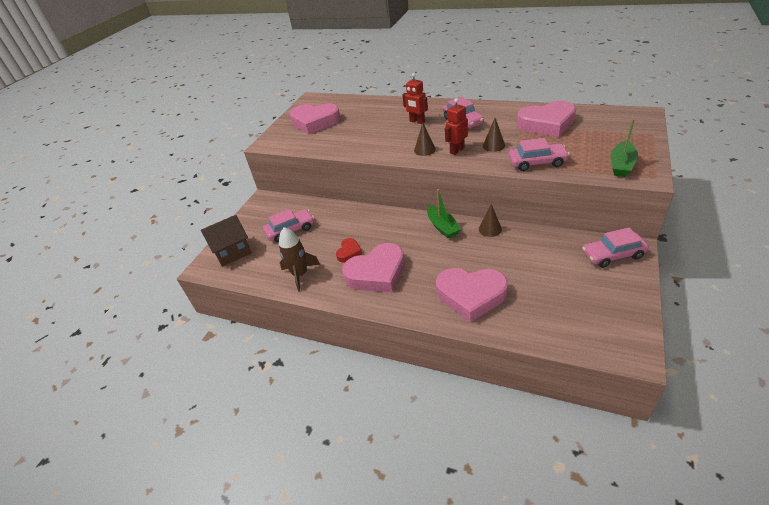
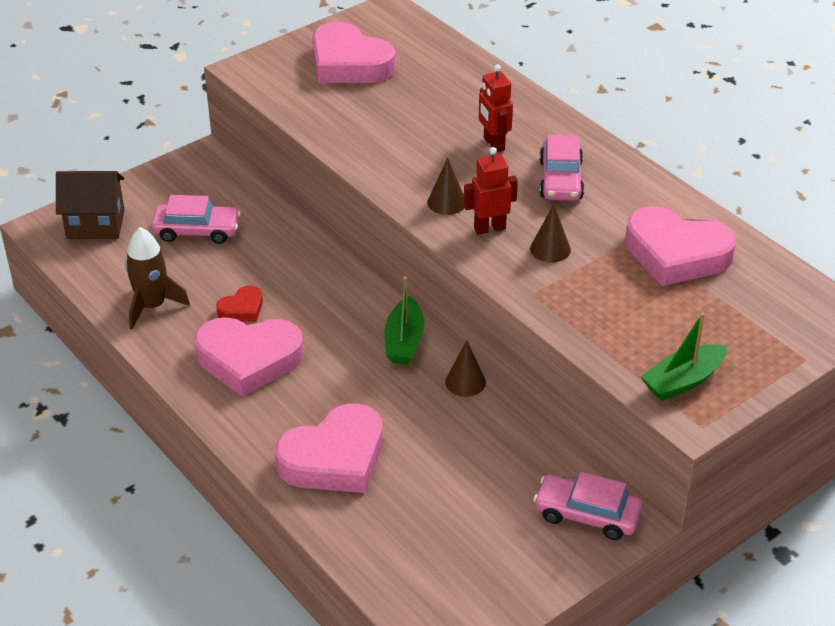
camera: 25 degrees right, 0 degrees up
(471, 295) = (334, 458): pink heart -> pink heart turned 75 degrees counterclockwise
(537, 162) = (573, 311): pink car -> none

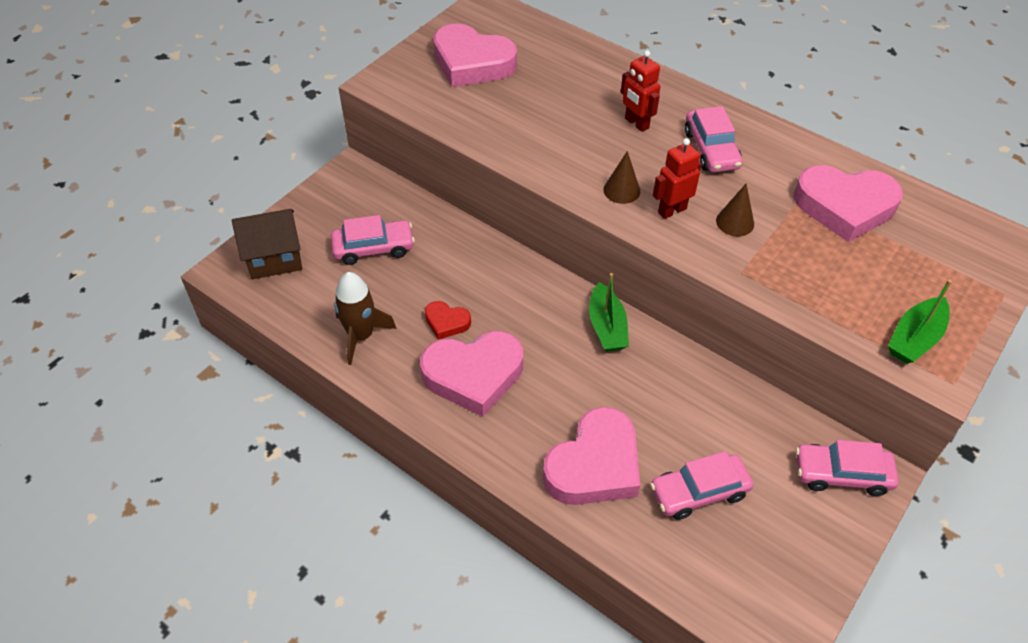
camera: 15 degrees left, 10 degrees up
(242, 309) = (446, 322): red heart -> red heart turned 75 degrees clockwise
(429, 501) = (699, 492): none -> pink car
(465, 382) = (678, 358): brown cone -> none

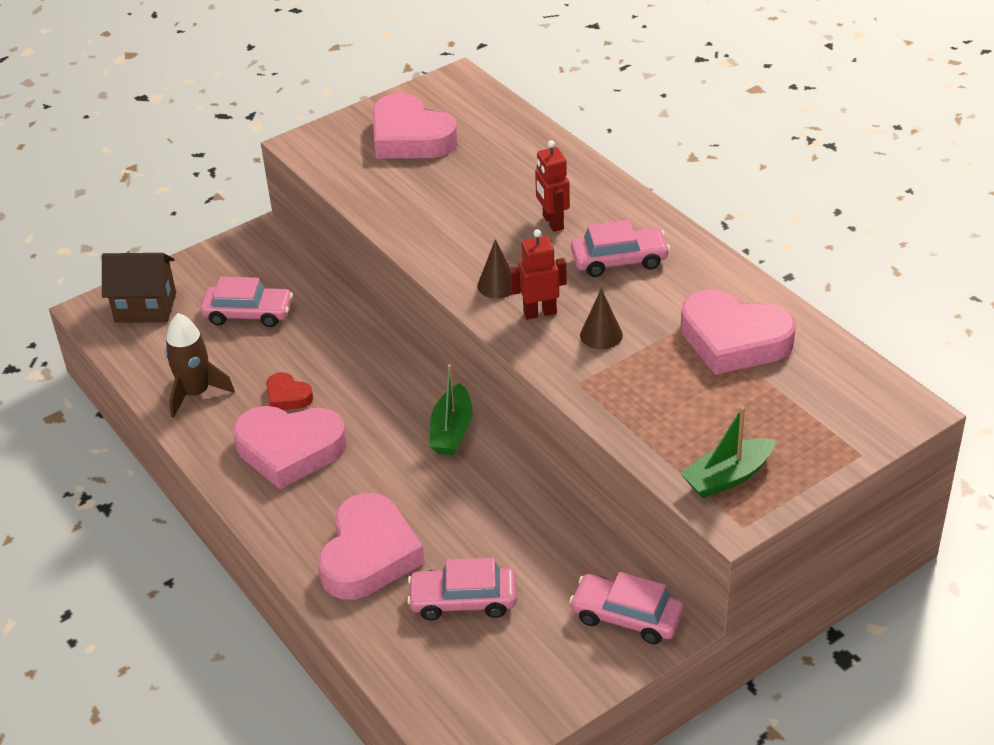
camera: 20 degrees right, 10 degrees down
(594, 465) = (369, 555): pink heart -> pink heart turned 45 degrees counterclockwise
(711, 149) = (619, 260): pink car -> pink car turned 105 degrees counterclockwise

